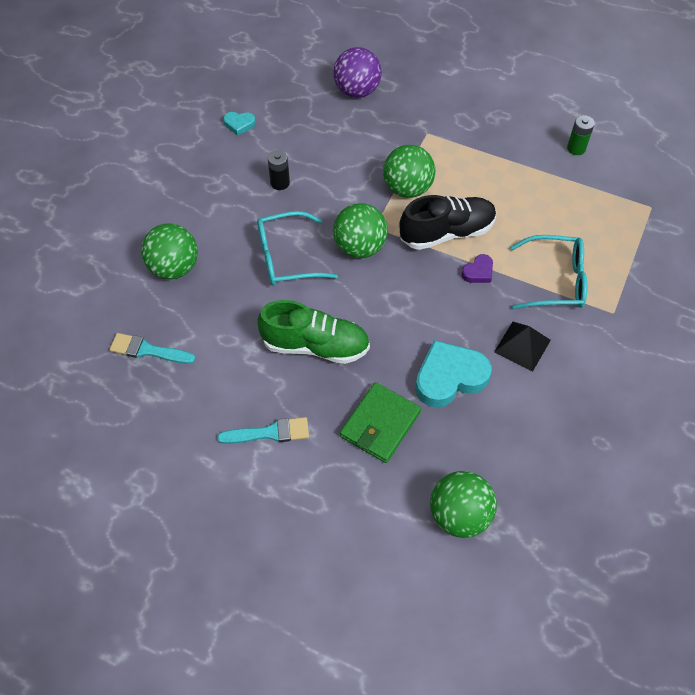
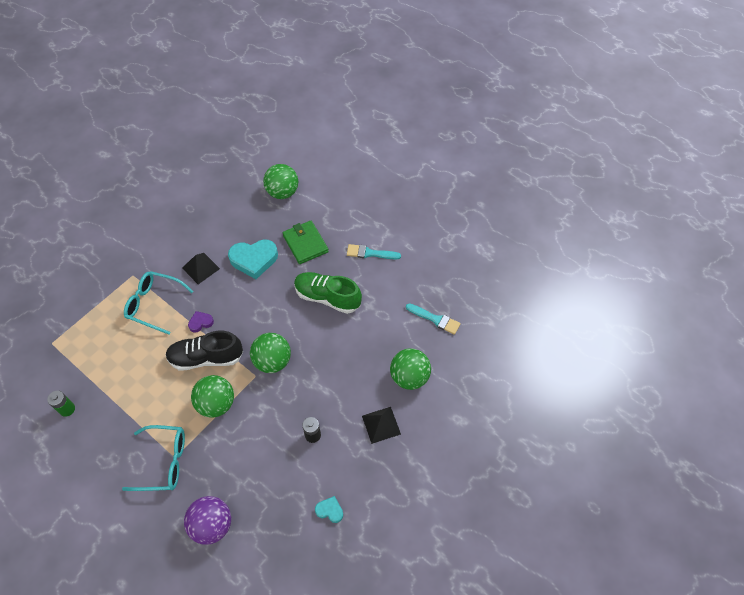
camera: 165 degrees left, 0 degrees up
(200, 209) = (381, 424): none -> black pyramid
(286, 257) = (327, 366): turquoise glasses -> turquoise glasses (164, 462)
(380, 424) = (305, 244): green wallet -> green wallet turned 75 degrees counterclockwise

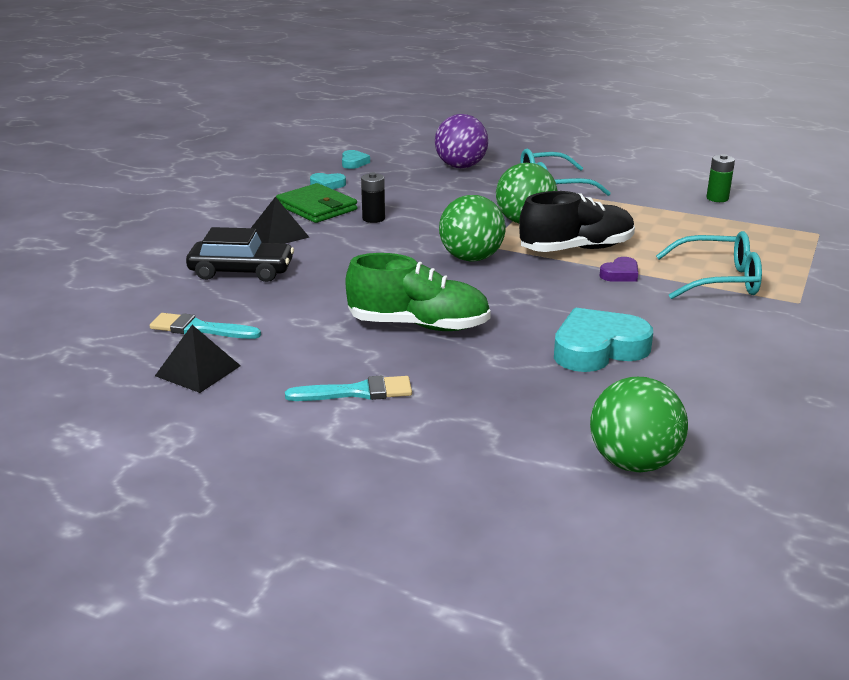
camera: 165 degrees right, 30 degrees down
(200, 268) = (689, 325): black pyramid -> black pyramid (198, 370)
(296, 560) = (353, 163): none -> turquoise heart
(305, 244) = (509, 385): green wallet -> green wallet (316, 207)
(409, 377) = (241, 271): green ball -> black car

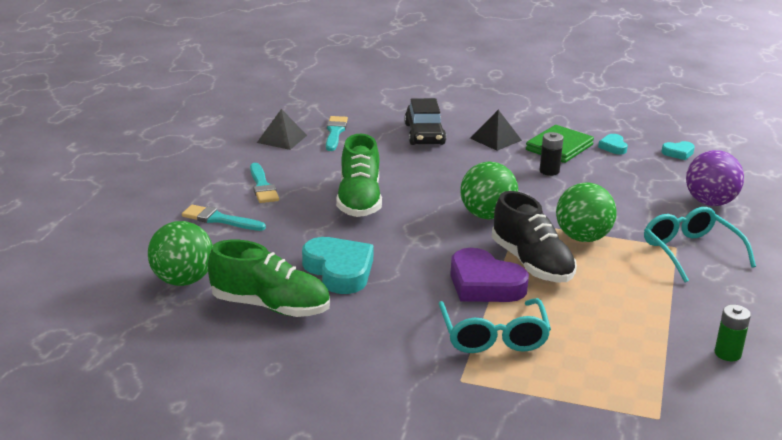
camera: 80 degrees right, 0 degrees up
(454, 430) = (219, 219): none -> turquoise brush
(620, 274) = (484, 284): purple heart -> purple heart, size x2.05
(688, 397) = (270, 306): none -> green shoe

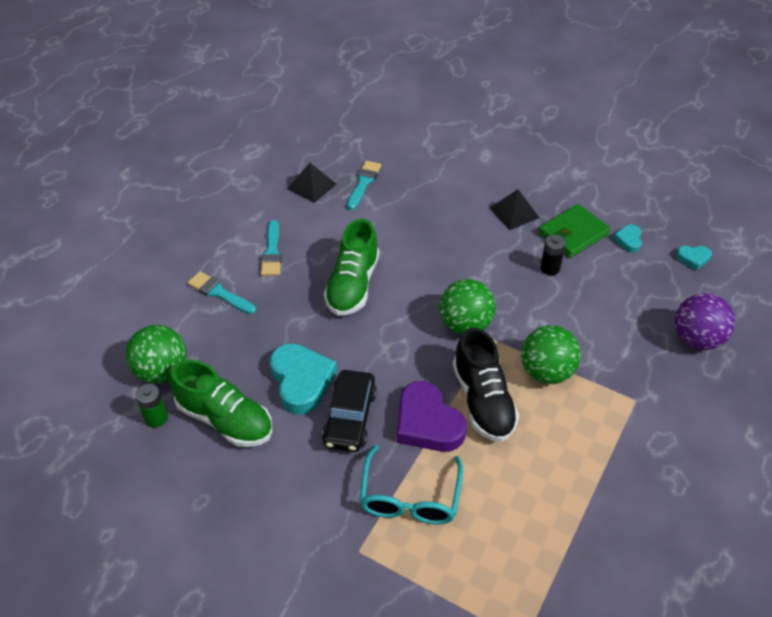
camera: 15 degrees right, 20 degrees up
(424, 134) = (447, 196): black car -> black car (350, 417)
(690, 251) = (647, 410): turquoise glasses -> none
(727, 353) = (626, 564): green battery -> green battery (156, 418)

